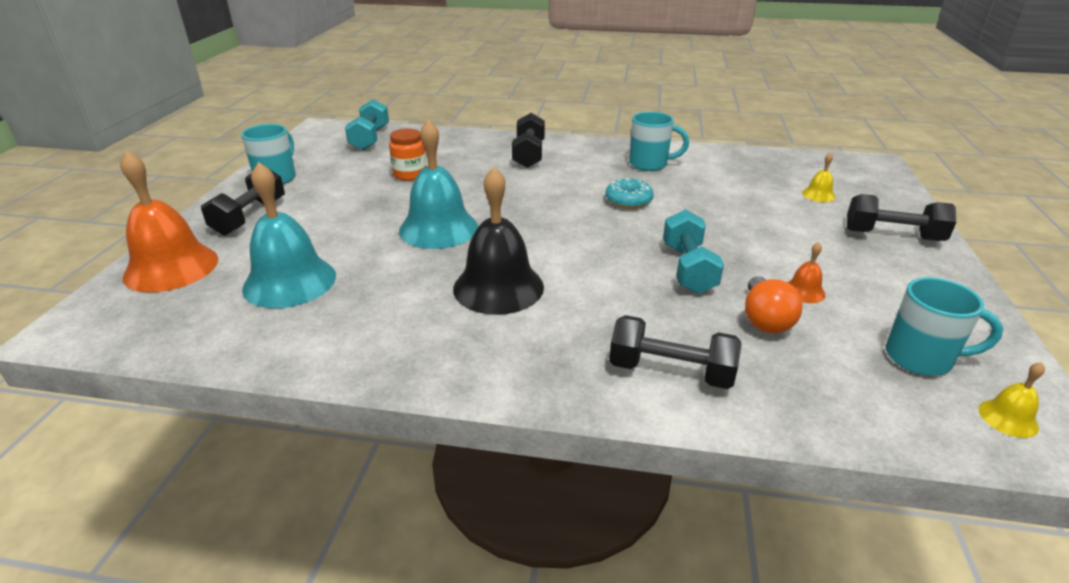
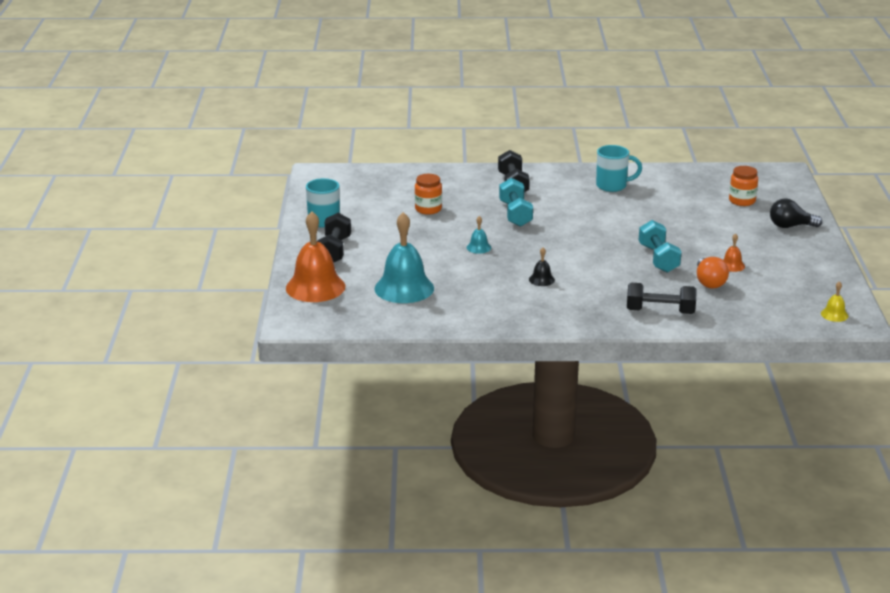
camera: 10 degrees left, 5 degrees down
(370, 138) = (370, 180): turquoise dumbbell -> turquoise dumbbell (515, 214)
(438, 228) = (478, 247): turquoise bell -> turquoise bell, size x0.44
(498, 287) = (541, 279): black bell -> black bell, size x0.44
(628, 200) = (605, 216): turquoise donut -> none
(818, 194) = (742, 201): yellow bell -> orange jar
(892, 235) = (790, 226): black dumbbell -> black light bulb
(921, 358) = (796, 293): turquoise mug -> none

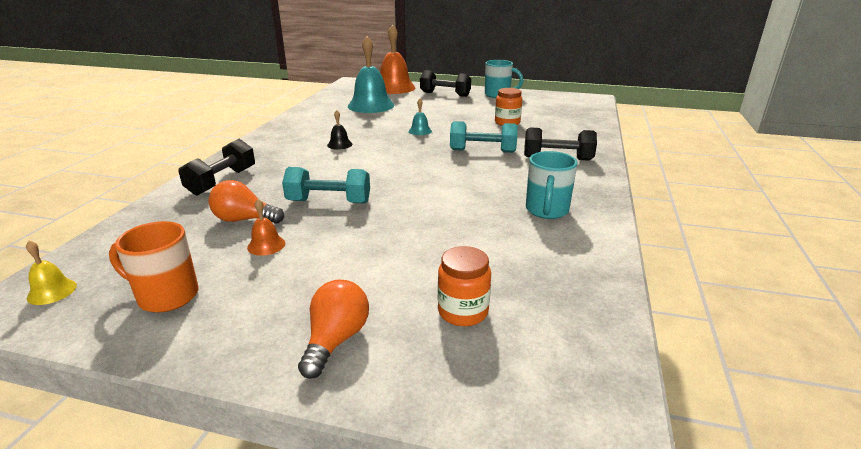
camera: 105 degrees right, 0 degrees up
(790, 226) = (336, 340): black light bulb -> orange light bulb
(804, 279) = (166, 296): none -> orange mug

